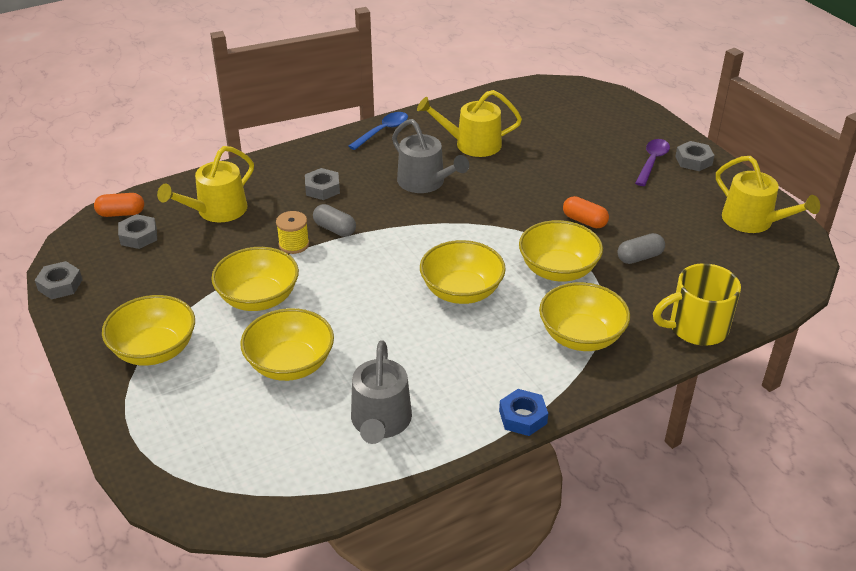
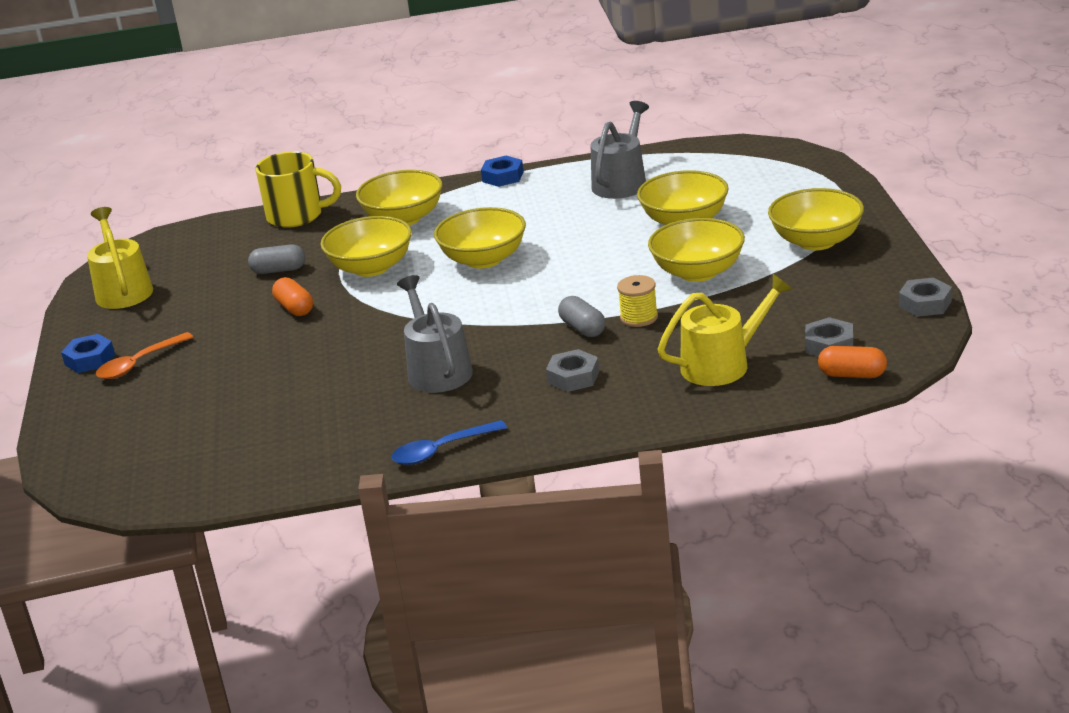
camera: 155 degrees left, 10 degrees down
(472, 144) = (334, 414): yellow watering can -> none
(652, 162) = (139, 364): purple spoon -> orange spoon
(693, 160) = (90, 359): grey nut -> blue nut

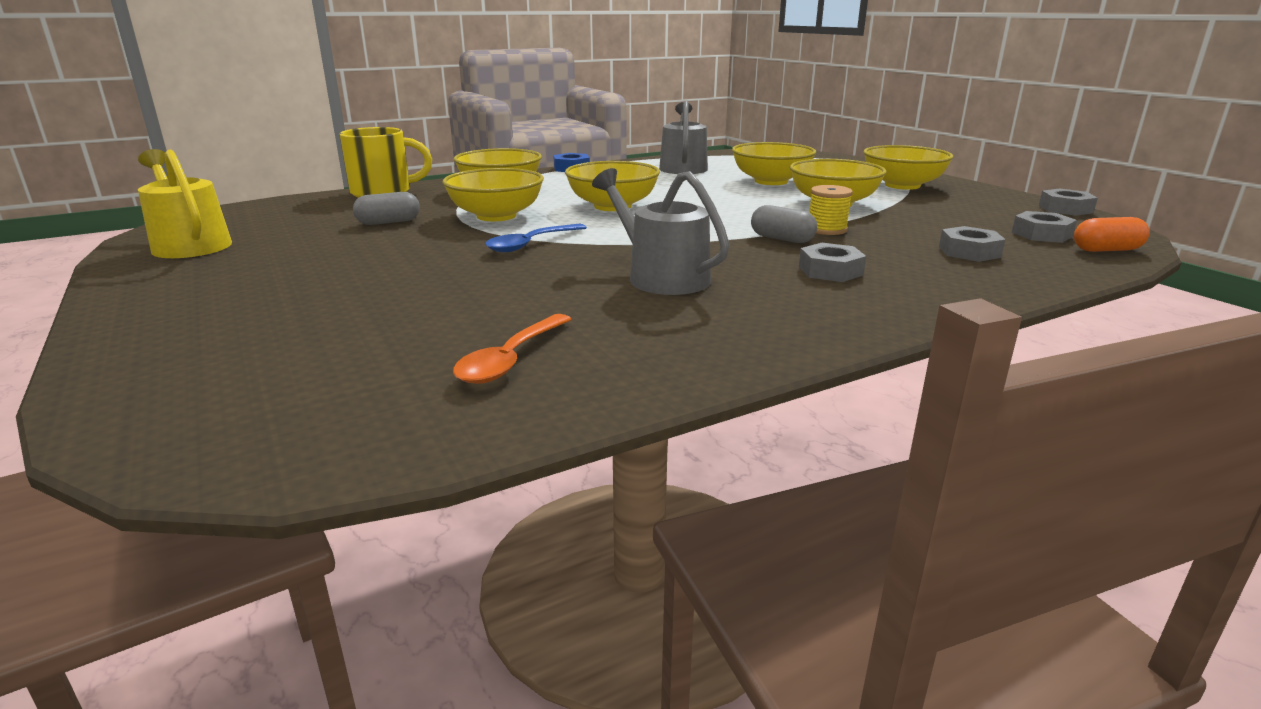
camera: 25 degrees left, 5 degrees down
(90, 359) = (152, 301): blue nut -> none
(139, 364) = (234, 300): orange spoon -> orange spoon (511, 359)
(295, 308) = (430, 244): orange capsule -> none
(441, 450) = (766, 345): blue spoon -> blue spoon (531, 244)
(722, 364) = (969, 252): yellow watering can -> grey nut

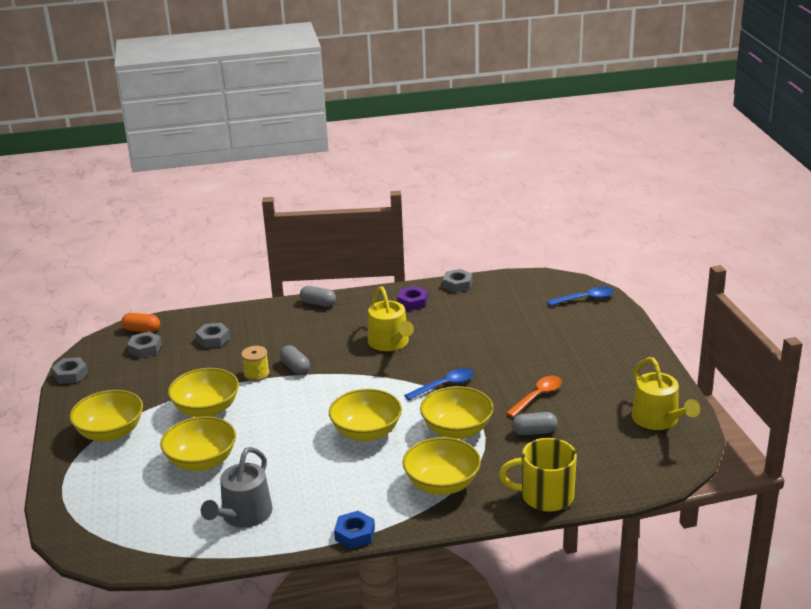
camera: 160 degrees left, 5 degrees up
(187, 409) = (585, 299): none -> blue spoon
(511, 359) = (477, 303): orange spoon -> orange spoon (537, 396)
(661, 277) = (390, 343): grey watering can -> yellow watering can
(677, 343) = (412, 302): none -> purple nut
(830, 271) = (304, 335): grey nut -> grey nut (457, 284)
(887, 316) = (318, 303): none -> grey capsule

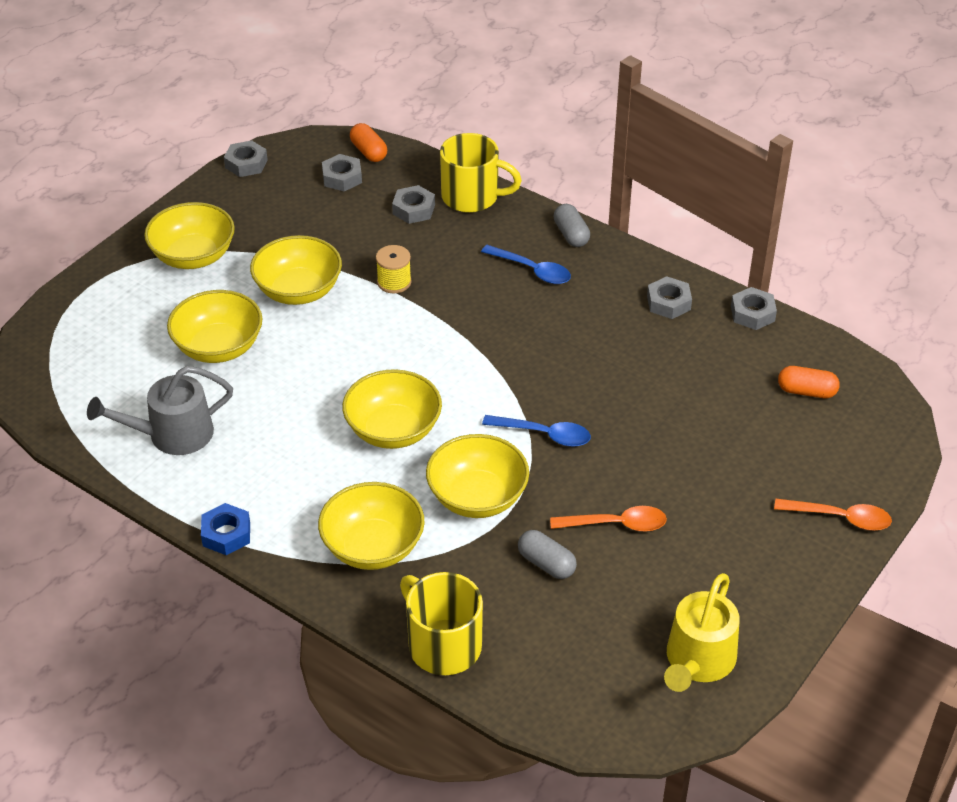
camera: 45 degrees right, 15 degrees up
(237, 317) = (472, 197): none -> yellow mug
(295, 368) = (438, 301): grey capsule -> none
(390, 343) = (569, 339): yellow watering can -> none
(412, 302) = (668, 303): purple nut -> grey nut
(530, 298) = (806, 391): none -> orange capsule
(585, 299) = (871, 440): blue spoon -> blue spoon (532, 270)
(621, 332) = (840, 518): none -> orange spoon

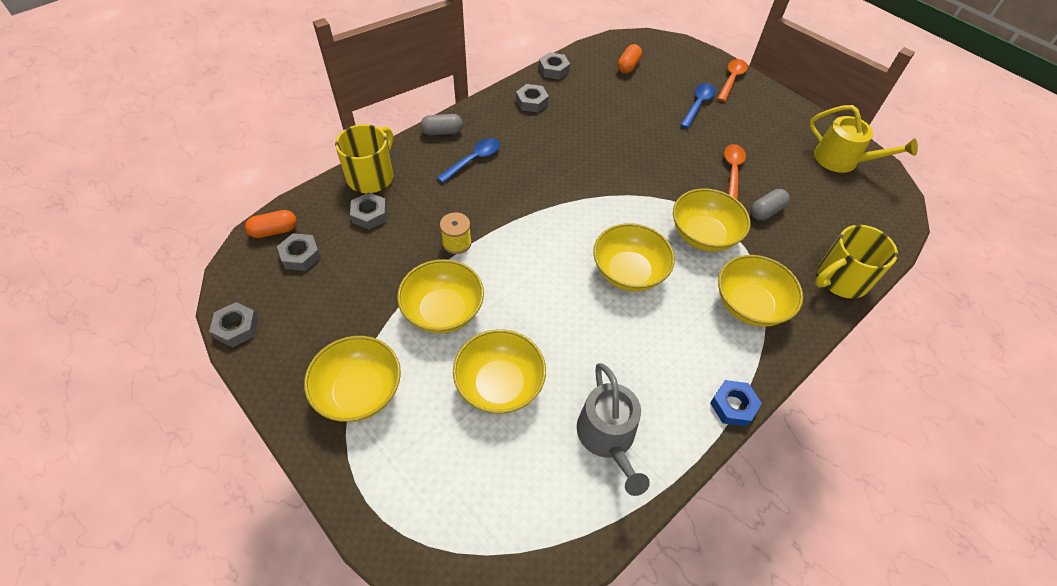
camera: 80 degrees left, 10 degrees up
(544, 434) = (646, 188): blue spoon -> blue spoon (698, 105)

